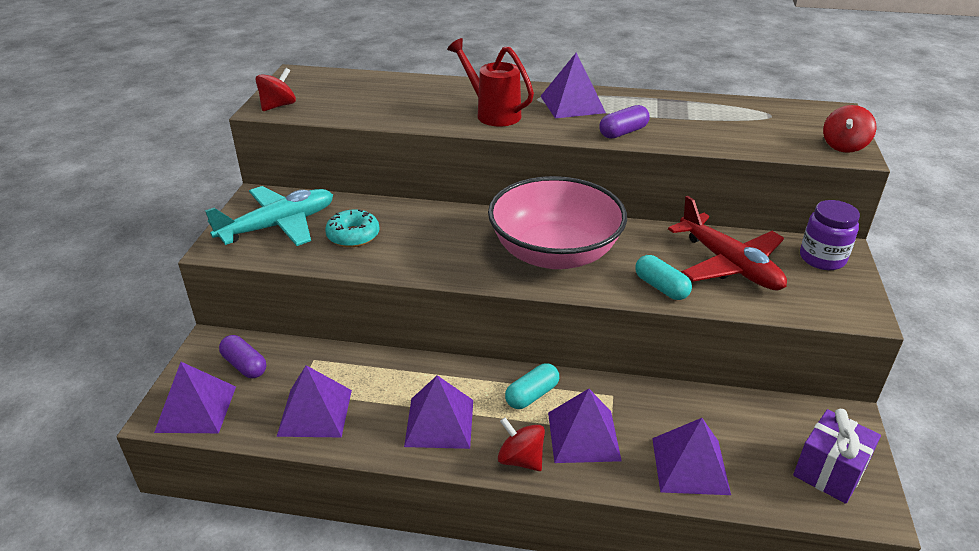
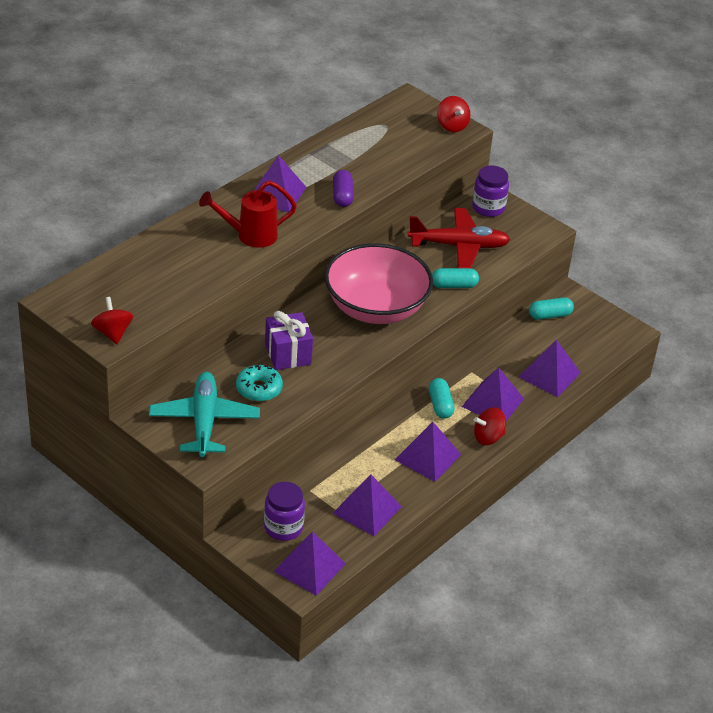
camera: 60 degrees left, 5 degrees up
(244, 365) = (283, 527): purple capsule -> purple jar
(789, 417) = (550, 315): none -> turquoise capsule
(829, 472) = (596, 328): purple gift -> purple gift (288, 354)

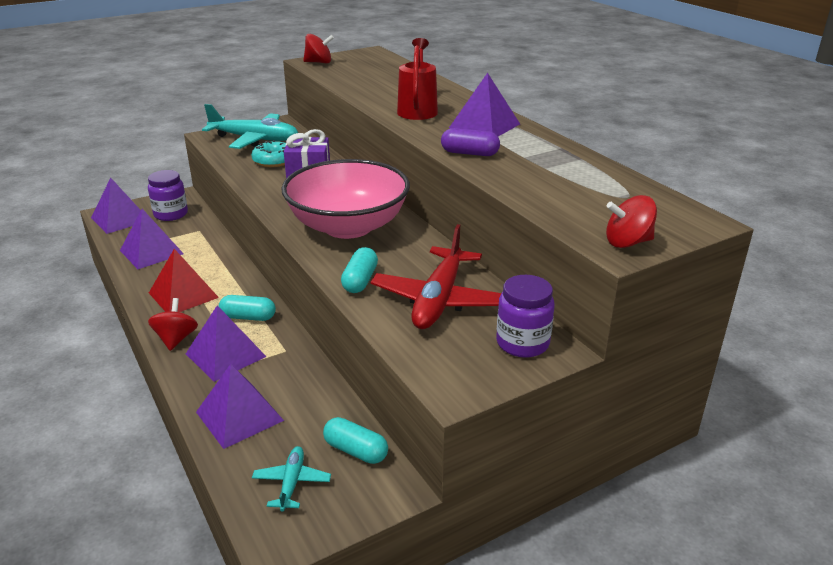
camera: 110 degrees right, 10 degrees down
(428, 457) = (183, 295): purple pyramid -> red pyramid
(550, 315) = (356, 450): turquoise capsule -> turquoise capsule turned 60 degrees counterclockwise
(589, 336) = (292, 482): none -> turquoise plane

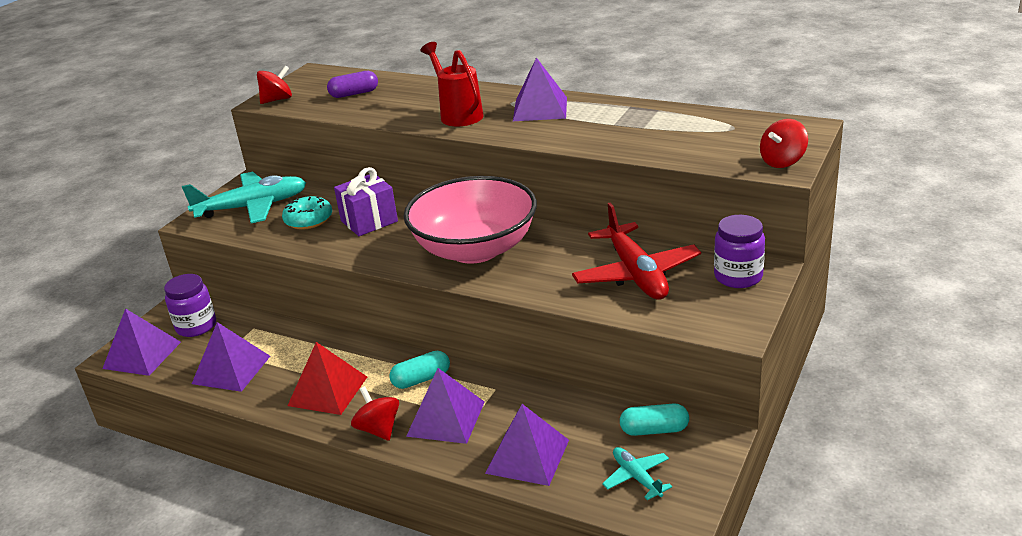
camera: 30 degrees left, 0 degrees up
(360, 280) = (553, 287): turquoise capsule -> none
(469, 153) = (566, 137): purple capsule -> purple capsule (354, 94)

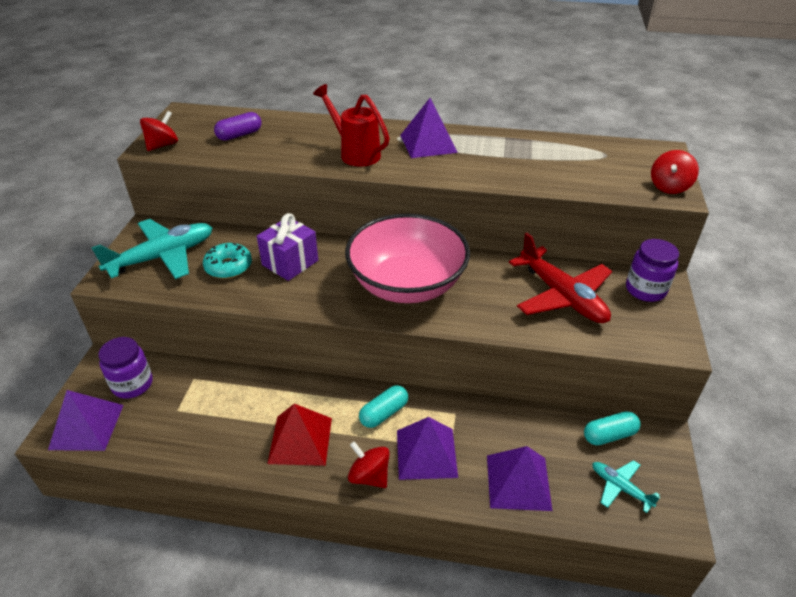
camera: 20 degrees left, 10 degrees up
(231, 370) = (191, 430): purple pyramid -> none

